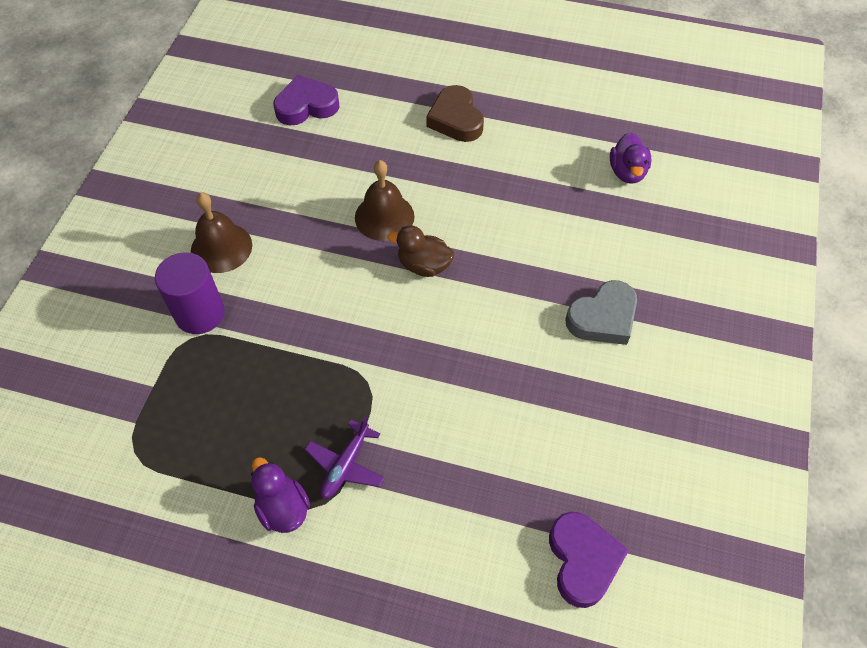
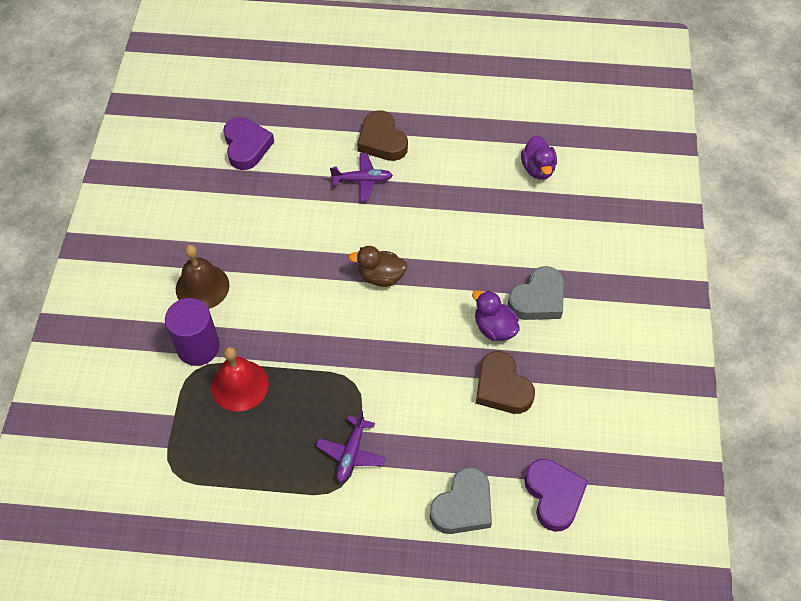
camera: 10 degrees left, 0 degrees up
(235, 364) = (240, 385): none -> red bell
(283, 508) = (308, 496): purple duck -> purple duck (494, 328)
(306, 106) = (246, 146): purple heart -> purple heart turned 105 degrees clockwise
(384, 217) = (338, 238): brown bell -> none
(425, 158) = (362, 180): none -> purple plane
(467, 554) = (463, 506): none -> grey heart
(541, 415) = (502, 387): none -> brown heart

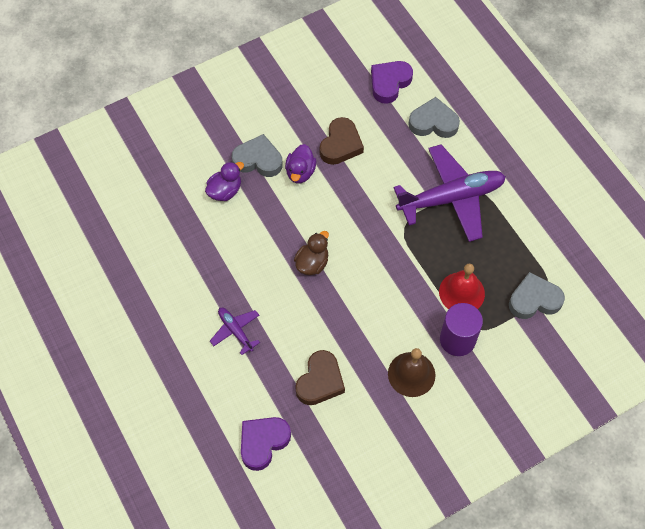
camera: 125 degrees left, 5 degrees up
(173, 448) = (534, 300): none -> grey heart
(351, 453) = (451, 198): purple plane -> purple plane, size x2.14
(381, 276) = (312, 263): brown duck -> brown duck turned 120 degrees counterclockwise
(382, 141) = (185, 343): brown heart -> brown heart (320, 381)
(537, 169) = (140, 219): purple duck -> purple duck (225, 191)

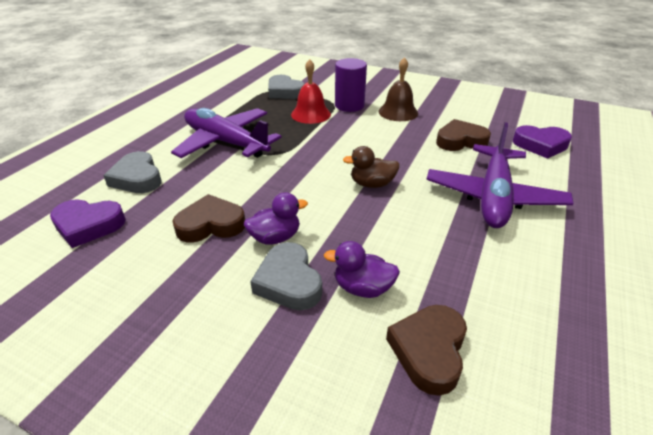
camera: 125 degrees left, 25 degrees down
(167, 192) = (429, 351): none -> brown heart
(235, 331) = (493, 197): purple plane -> purple plane, size x2.14

